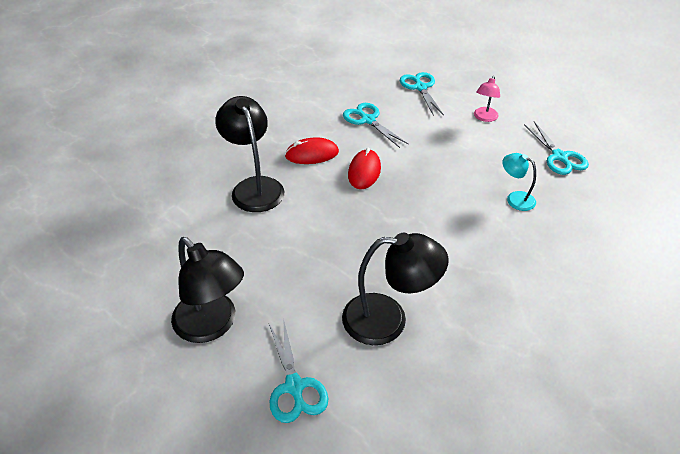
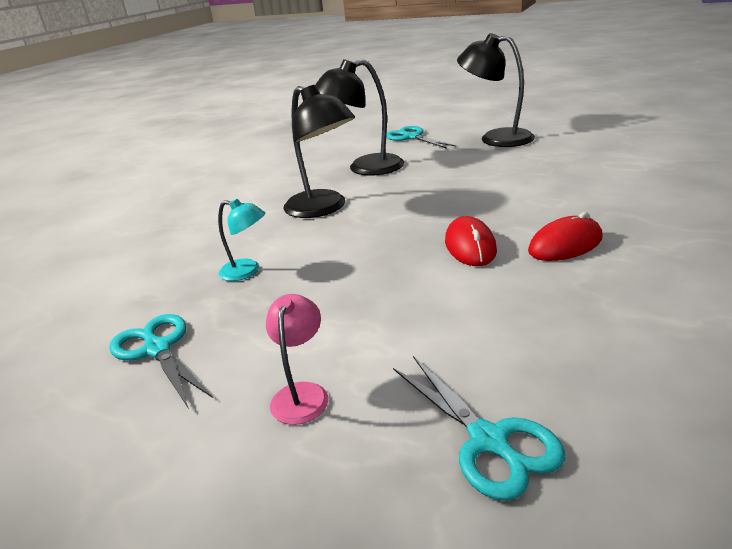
camera: 165 degrees right, 15 degrees down
(254, 187) = (587, 199): black lamp -> black lamp (323, 208)
(368, 120) = (536, 317): turquoise scissors -> none

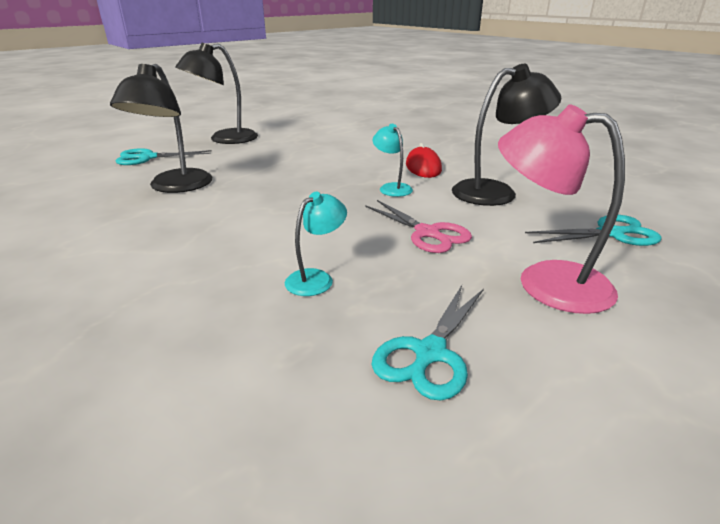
camera: 70 degrees left, 0 degrees up
(157, 349) = (430, 353): turquoise scissors -> turquoise scissors turned 45 degrees counterclockwise
(302, 393) = (545, 281): pink lamp -> pink lamp, size x1.86
(323, 208) = (234, 220): black lamp -> black lamp (495, 192)
(368, 296) = (427, 233): none -> pink scissors
(470, 246) = (392, 188): red mouse -> turquoise lamp

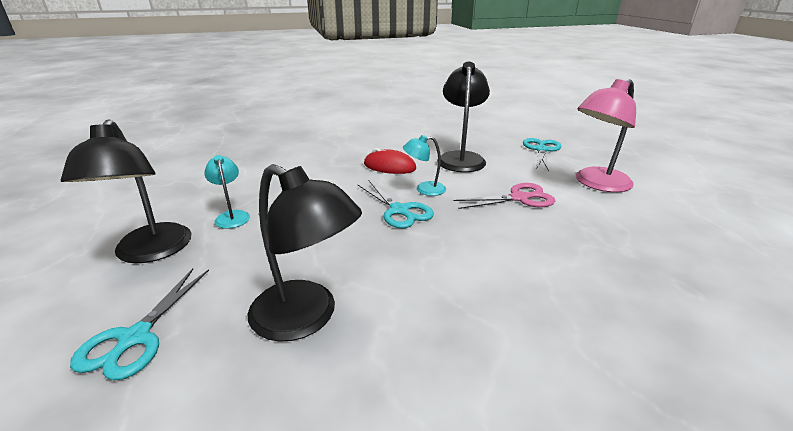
camera: 65 degrees left, 0 degrees up
(316, 278) = (582, 258): turquoise lamp -> turquoise lamp (232, 216)
(430, 353) = (677, 238): turquoise scissors -> turquoise scissors (399, 210)

